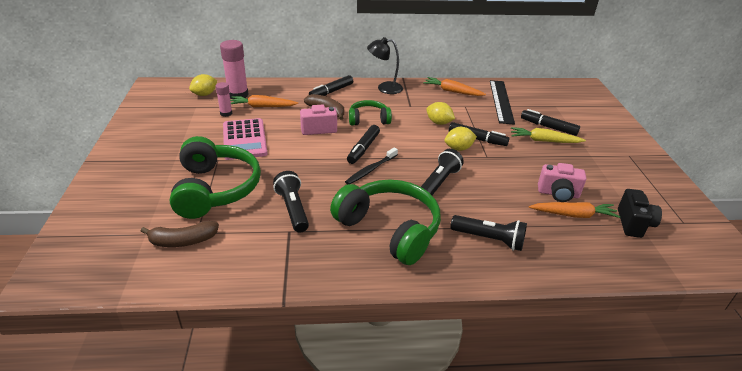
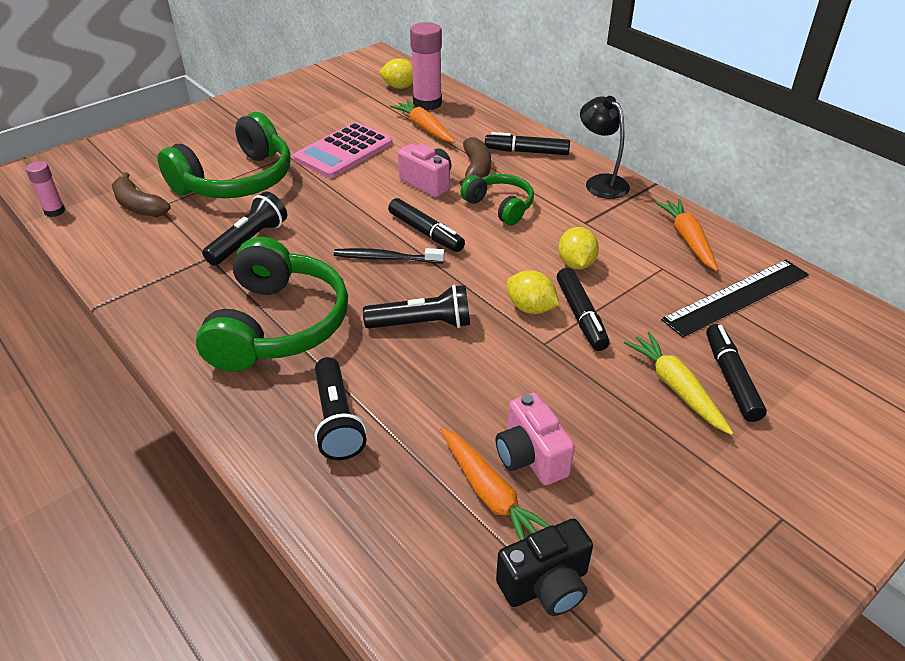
camera: 55 degrees right, 5 degrees up
(226, 113) = (380, 116): pink glue stick -> pink glue stick (55, 211)
(363, 149) = (425, 232): black marker -> black marker turned 120 degrees counterclockwise

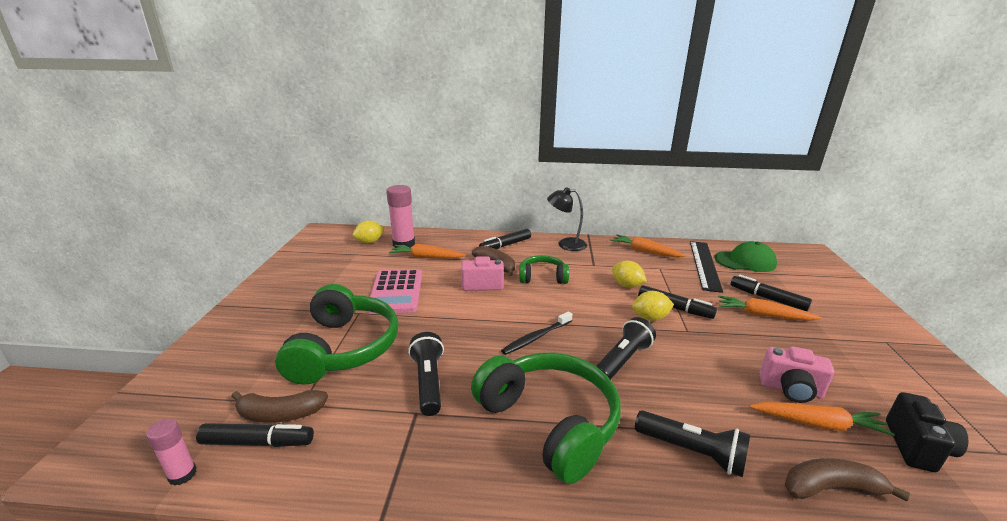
camera: 45 degrees left, 15 degrees down
(390, 528) = (830, 488): none -> brown banana
(425, 232) = (531, 311): black marker -> black marker (258, 442)
(676, 388) = (763, 315): yellow carrot -> orange carrot
(814, 326) = (745, 261): none -> green cap

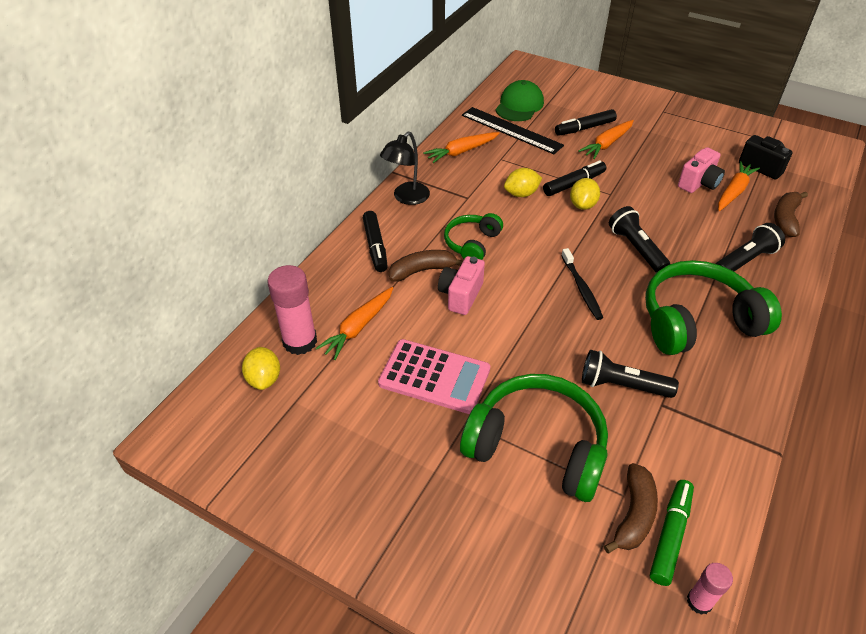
camera: 65 degrees left, 20 degrees up
(258, 442) = (670, 535): black marker -> green marker

